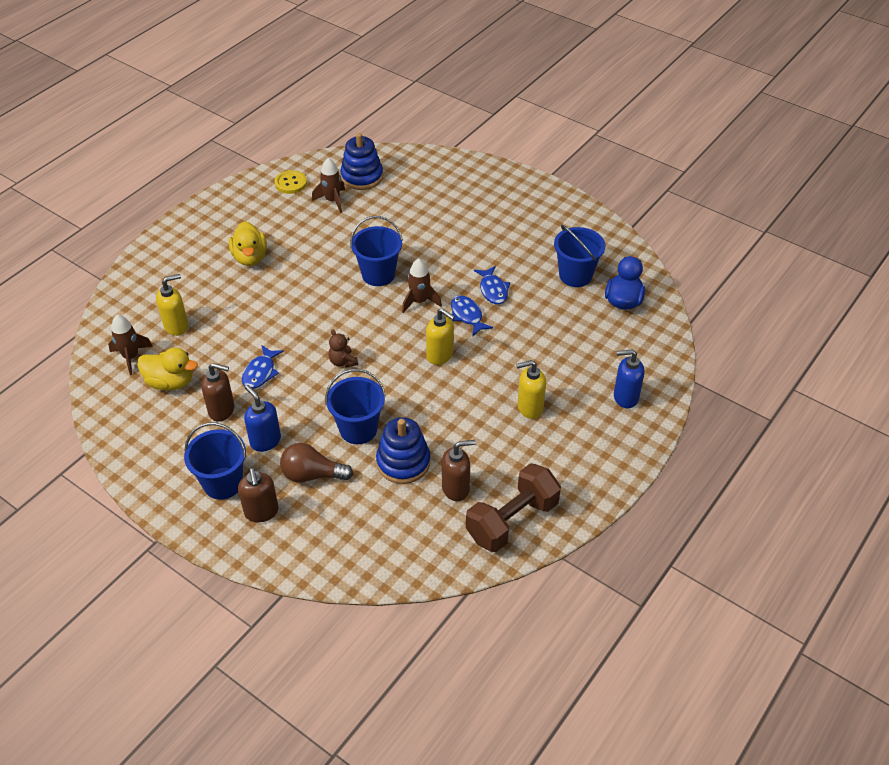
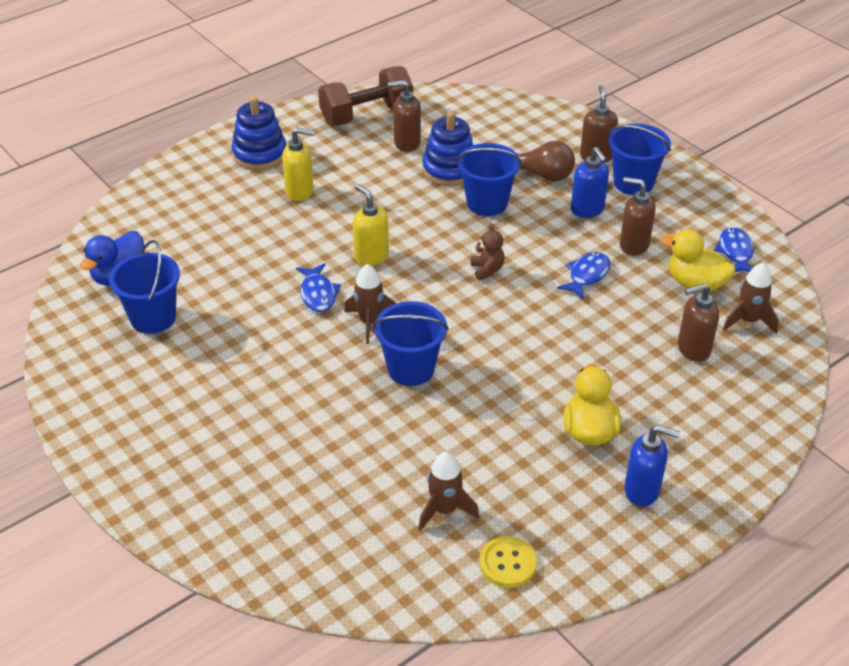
camera: 165 degrees left, 5 degrees down
(176, 326) = (693, 349): yellow soap dispenser -> brown soap dispenser
(362, 177) = (382, 550): blue stacking toy -> blue stacking toy (259, 154)
(493, 290) = (269, 319): blue fish -> blue fish (735, 252)
(625, 397) = (196, 183): blue soap dispenser -> blue soap dispenser (642, 490)

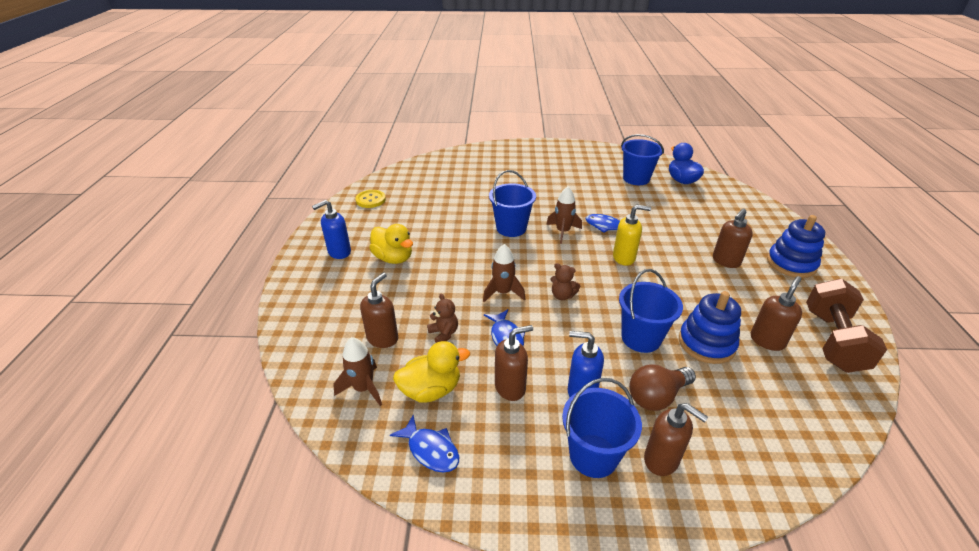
camera: 130 degrees right, 5 degrees down
(300, 191) = (725, 261): yellow soap dispenser -> brown soap dispenser
(445, 510) = (417, 198): brown rocket -> brown rocket (503, 293)
(635, 315) = (444, 333): none -> brown teddy bear

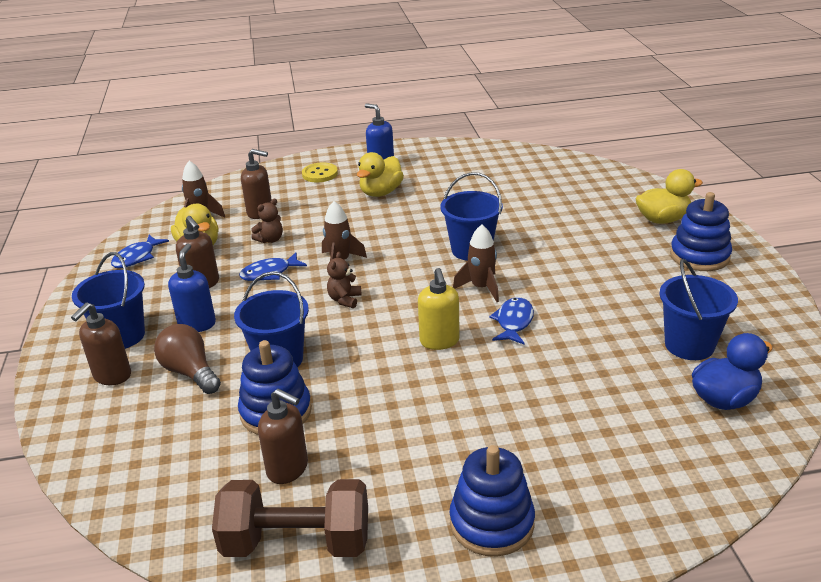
camera: 80 degrees right, 5 degrees down
(370, 200) = (486, 158): yellow button -> yellow button (320, 174)
(504, 157) = (662, 219): none -> yellow duck
(550, 157) = (699, 256): none -> blue stacking toy
(725, 261) = (469, 441): brown soap dispenser -> none

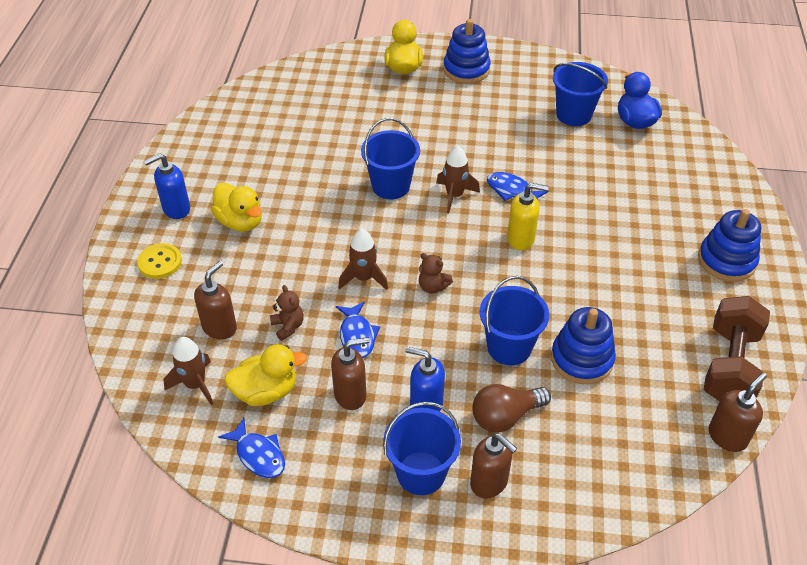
camera: 75 degrees left, 15 degrees up
(288, 469) = (653, 360): brown soap dispenser -> brown soap dispenser (727, 436)

